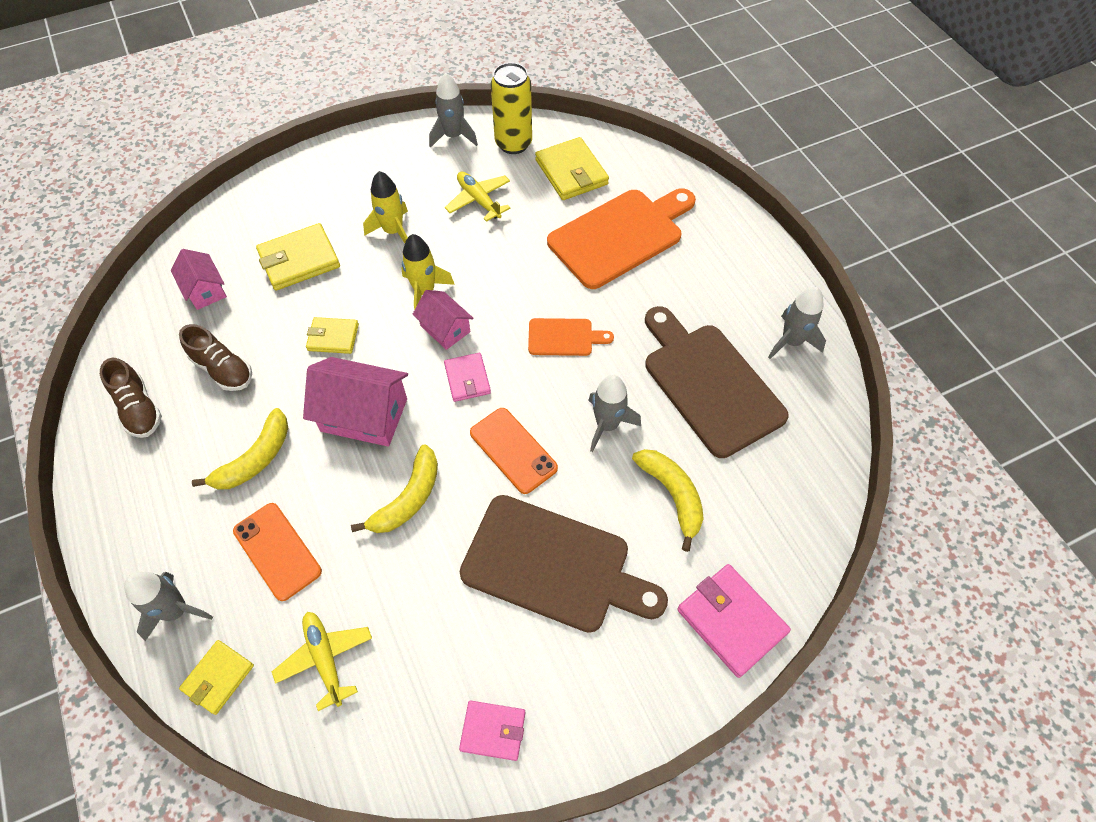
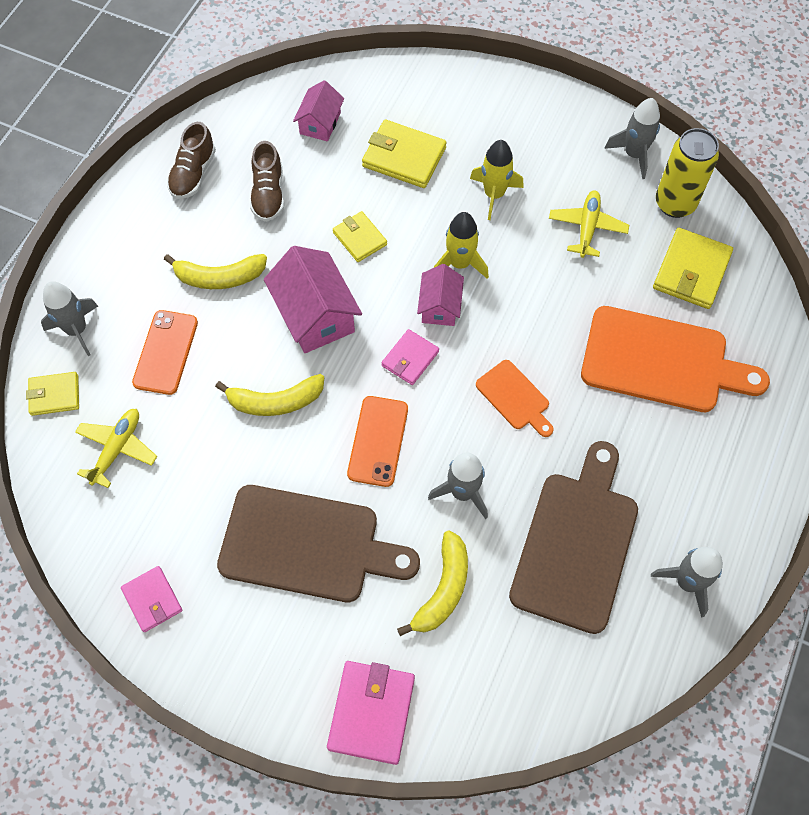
camera: 50 degrees right, 5 degrees up
(553, 566) = (307, 545): brown cutting board -> brown cutting board turned 60 degrees counterclockwise

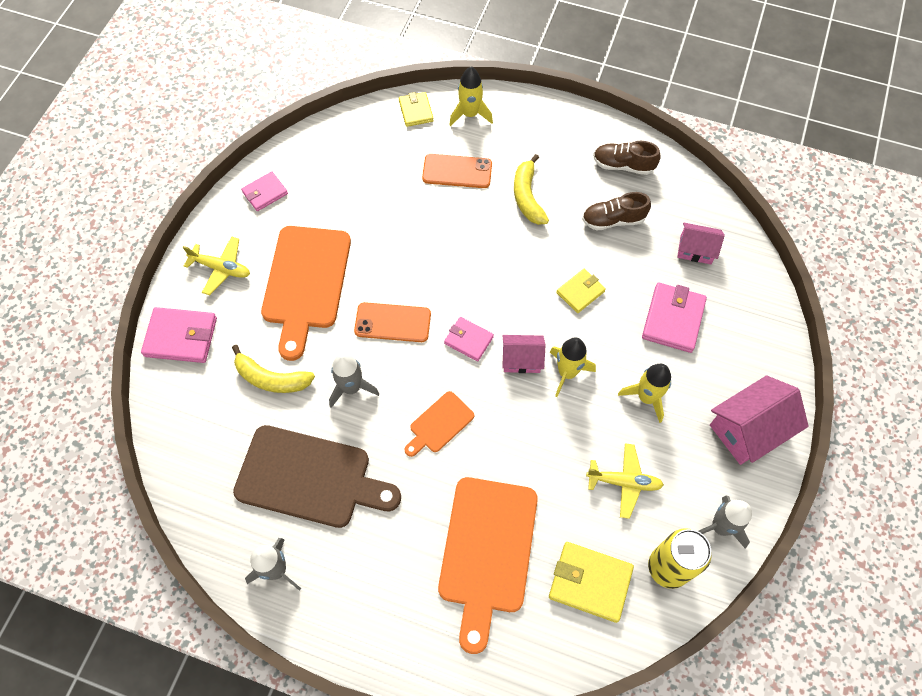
camera: 85 degrees right, 0 degrees up
(77, 330) = (470, 114): grey rocket -> yellow rocket
(117, 449) = (376, 154): yellow plane -> yellow plane (221, 268)
(275, 401) = (422, 248): yellow banana -> none
(307, 545) = (305, 283): brown cutting board -> orange cutting board
(315, 315) = (501, 267): pink house -> pink house (749, 429)
(404, 157) = (673, 319): yellow wallet -> pink wallet

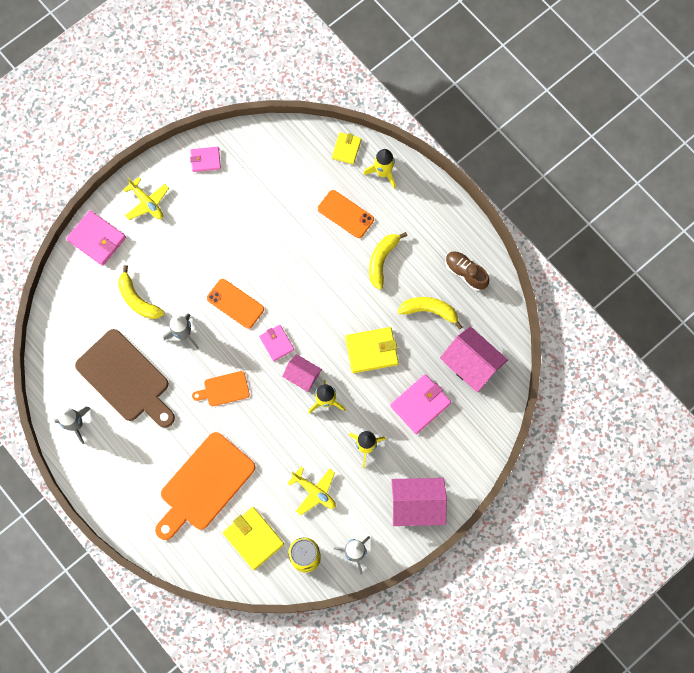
camera: 30 degrees right, 10 degrees up
(305, 283) = (195, 244): orange cutting board -> none
(580, 292) = (371, 351): yellow wallet -> yellow wallet, size x1.60
(613, 220) = (429, 311): brown shoe -> yellow banana
(695, 250) = (471, 364): pink house -> pink house, size x1.67

